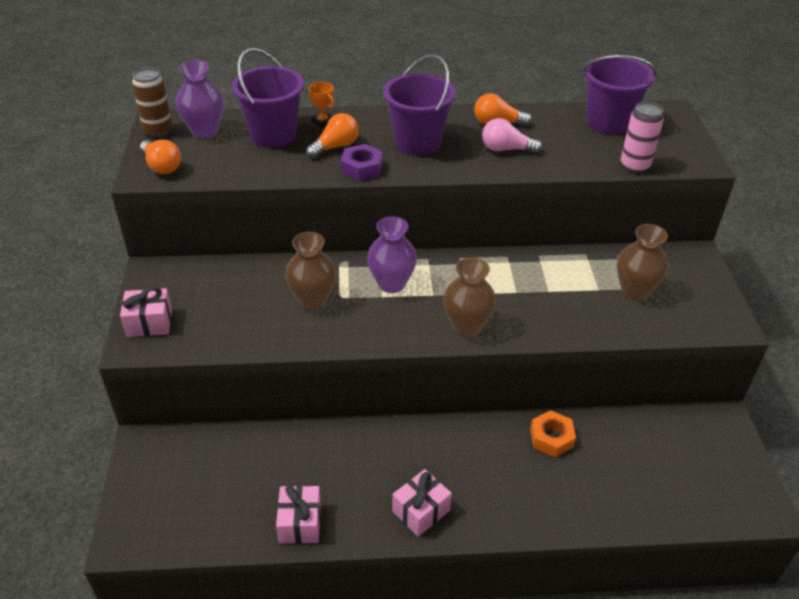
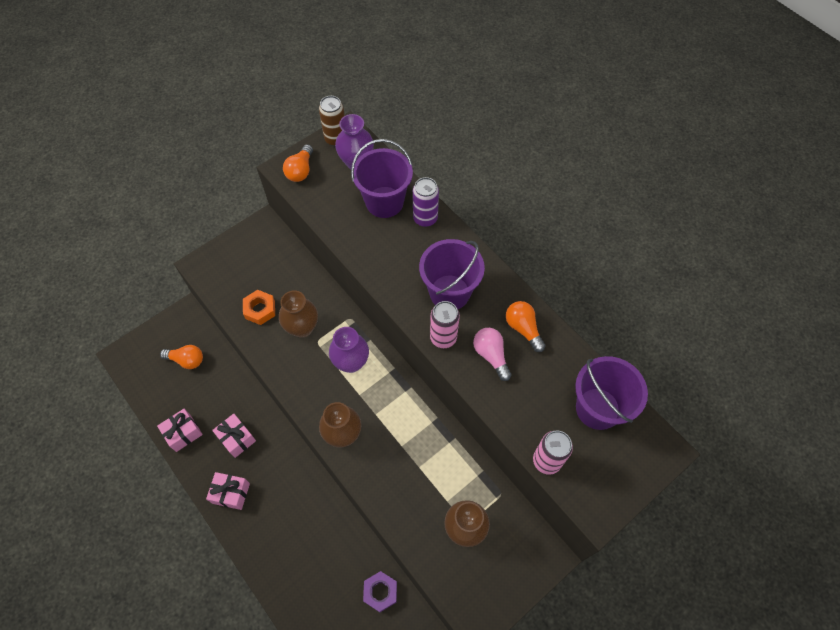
camera: 55 degrees right, 20 degrees up
(149, 323) = (222, 259): pink gift -> pink gift (237, 438)
(322, 122) = (425, 218): orange trophy -> purple can
(335, 147) = (401, 247): orange light bulb -> orange light bulb (186, 360)
(362, 168) = (389, 279): purple nut -> purple nut (380, 592)
(460, 165) = (443, 338): none -> pink can
(551, 438) = (339, 539): orange nut -> orange nut (260, 309)

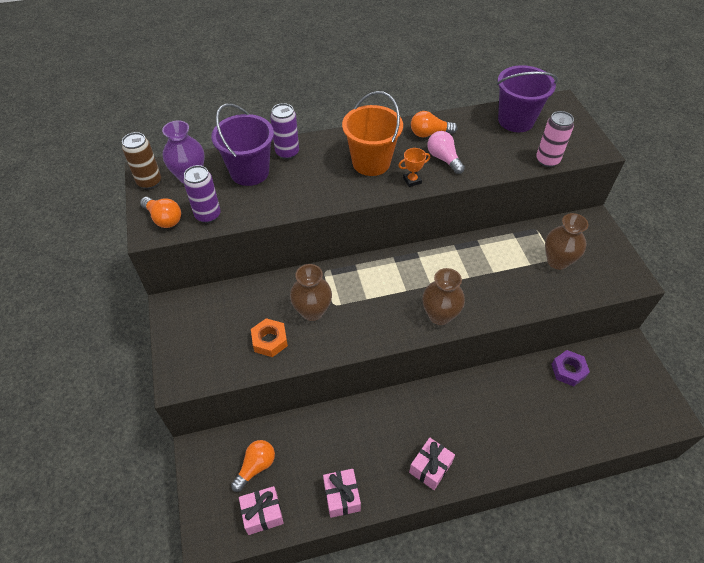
camera: 65 degrees left, 10 degrees down
(237, 438) = (373, 443): pink gift -> pink gift (262, 514)
(319, 198) = (208, 215): none -> purple can
(351, 362) = (371, 285): purple vase -> none
(443, 338) = (412, 180): pink can -> orange trophy
(449, 292) = (371, 162): purple bucket -> orange bucket
(491, 355) = (443, 159): pink light bulb -> pink light bulb turned 60 degrees clockwise

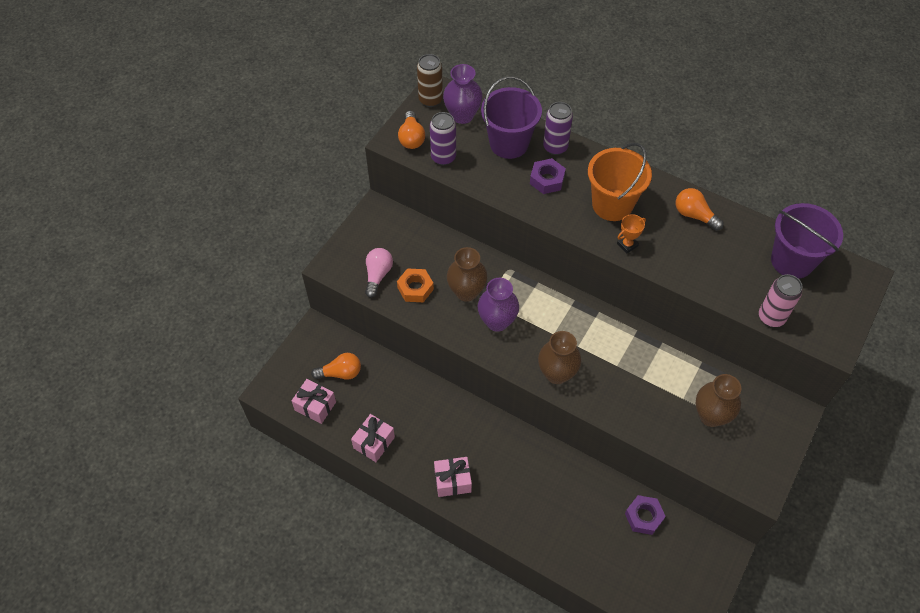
camera: 45 degrees right, 5 degrees up
(307, 177) = (547, 180): none -> purple nut
(358, 314) = (497, 321): none -> purple vase
(412, 180) = (627, 245): orange trophy -> orange trophy turned 60 degrees counterclockwise
(443, 159) = (678, 246): pink light bulb -> pink light bulb (378, 275)

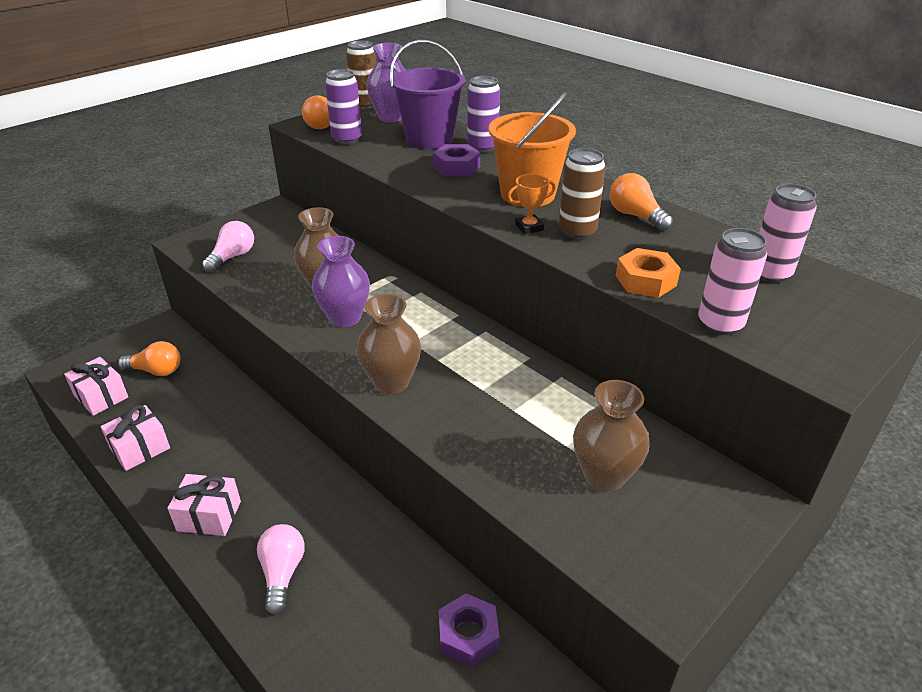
camera: 15 degrees right, 20 degrees down
(415, 288) = (267, 274): orange nut -> orange nut (645, 280)
(520, 507) = (282, 573): none -> pink light bulb
(661, 243) = (577, 232): none -> brown can
(792, 261) = (770, 273): purple bucket -> pink can

